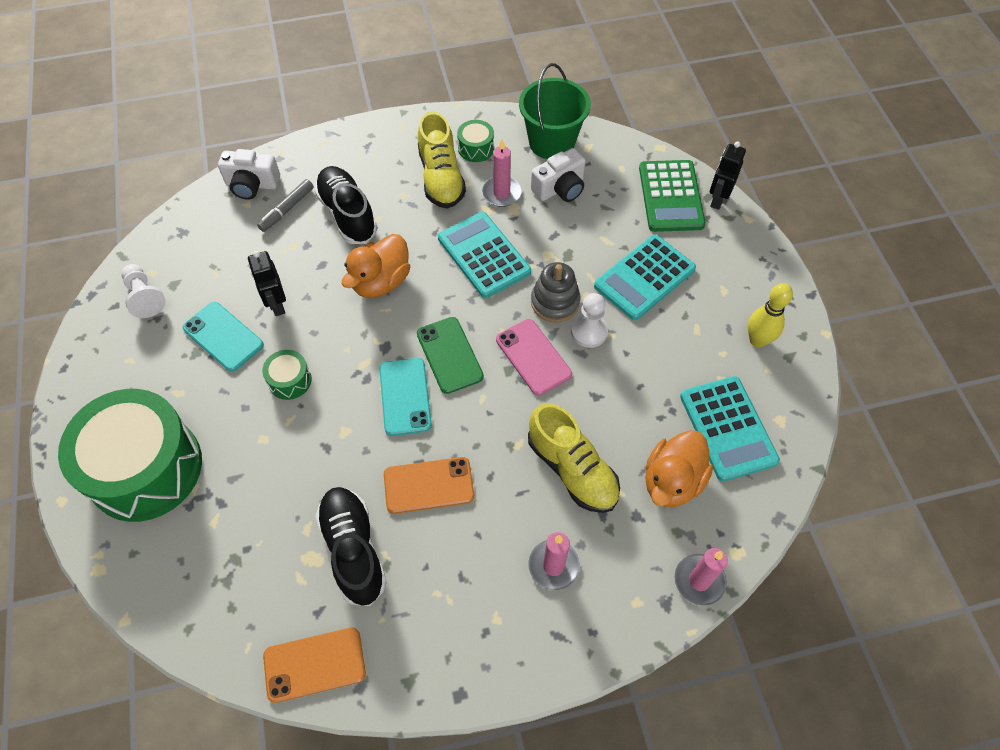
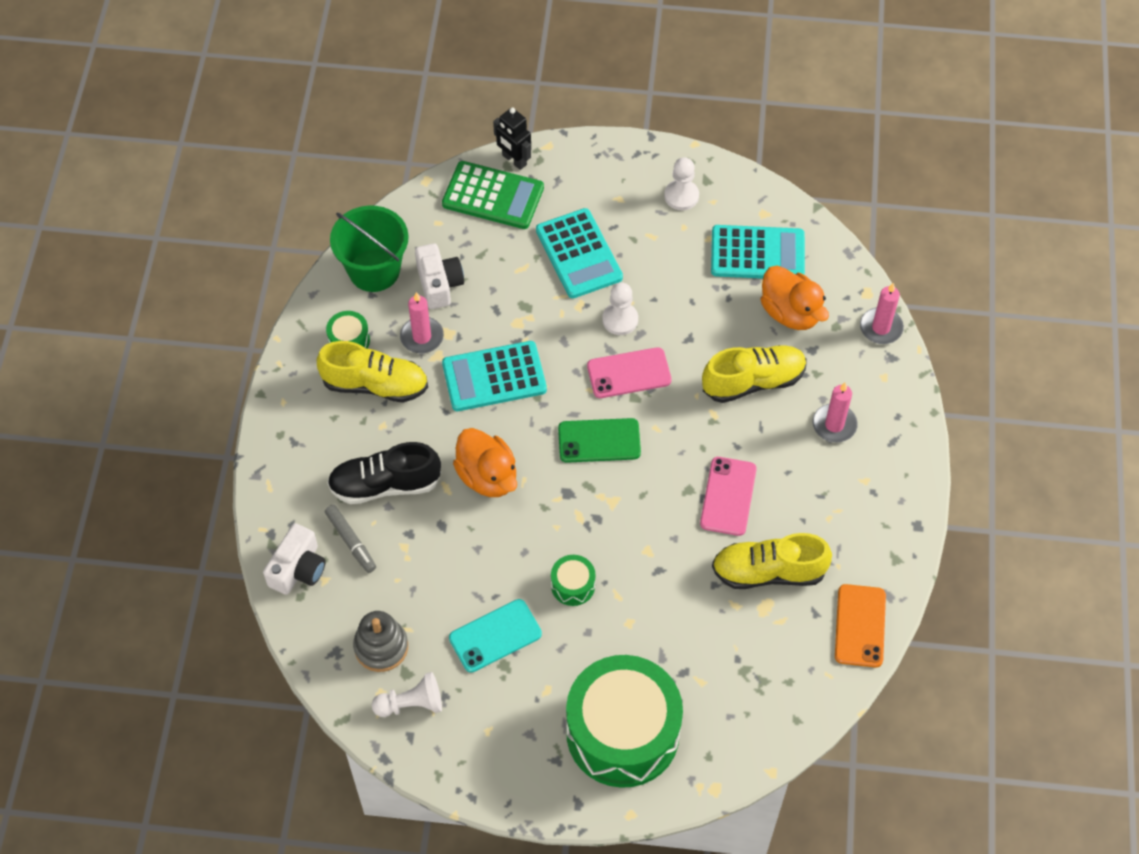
camera: 70 degrees left, 0 degrees up
(276, 304) = (475, 578): black robot -> none
(353, 550) = (768, 572): black shoe -> yellow shoe
(405, 396) = (630, 490): turquoise phone -> none
(428, 485) = (728, 496): orange phone -> pink phone
(555, 302) = (575, 335): grey stacking toy -> grey stacking toy (381, 647)
(757, 340) = (681, 196): yellow bowling pin -> white pawn

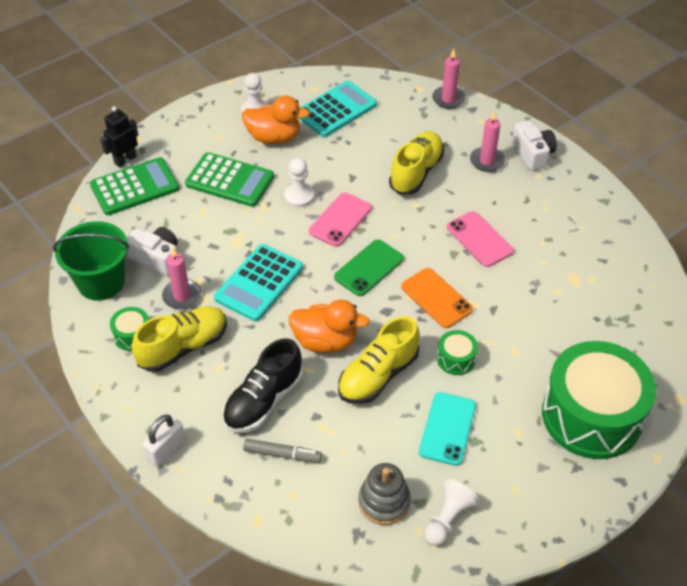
camera: 45 degrees left, 10 degrees down
(275, 461) = (166, 450): none -> white padlock
(298, 569) = (266, 503): white camera -> white camera (532, 154)
(514, 160) = (125, 160): black robot -> black robot turned 135 degrees clockwise
(579, 254) = (230, 180): turquoise calculator -> green calculator
(768, 572) = (552, 260): yellow shoe -> yellow shoe (378, 375)
(790, 313) = (392, 125): orange duck -> orange duck (274, 137)
(860, 626) = (633, 247): orange phone -> orange phone (436, 298)

